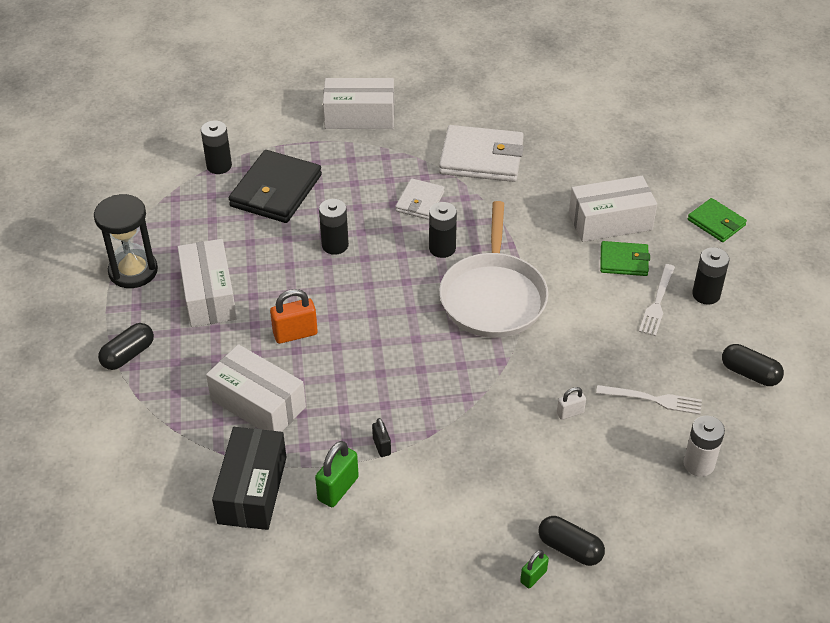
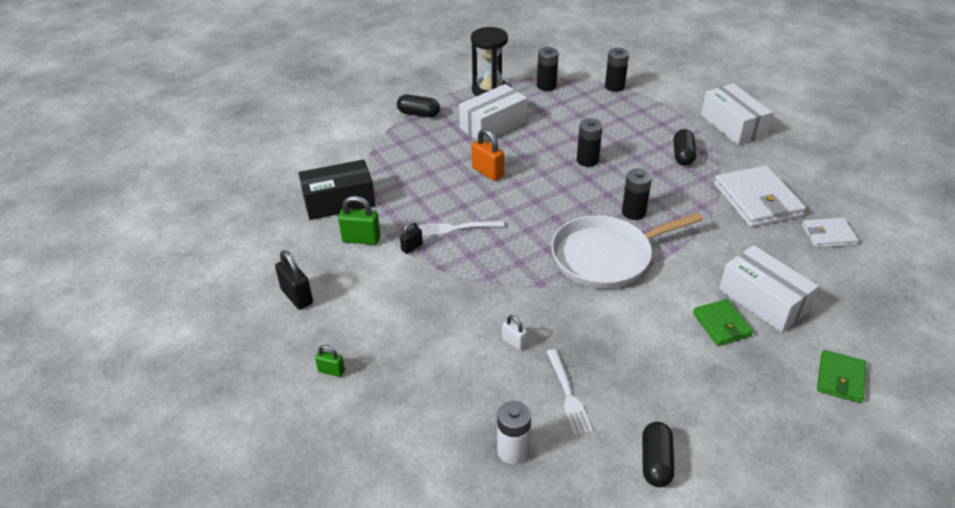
camera: 65 degrees right, 5 degrees down
(258, 403) = (414, 178): white box -> none
(276, 191) = (615, 117): black wallet -> none
(400, 578) = (297, 296): none -> black padlock
(420, 201) = (673, 185): white wallet -> white wallet (828, 235)
(570, 548) = (370, 385): black capsule -> black capsule (683, 155)
(657, 303) = (689, 364): white fork -> white fork (456, 228)
(706, 294) = (733, 397): black battery -> black battery (546, 86)

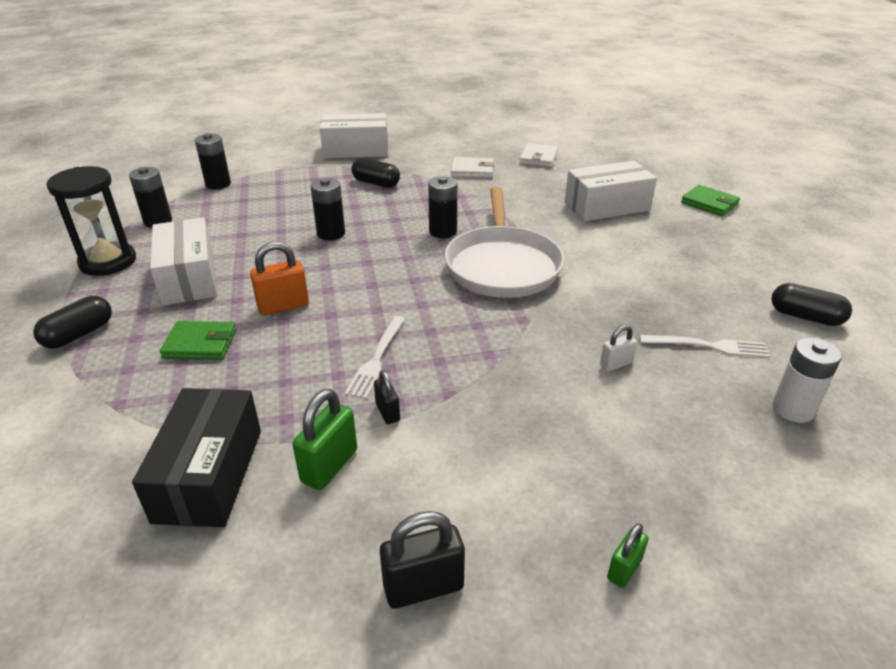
camera: 70 degrees left, 5 degrees down
(721, 325) = (630, 233): green wallet -> green wallet (200, 344)
(757, 200) = (472, 171): white wallet -> white wallet, size x0.56

